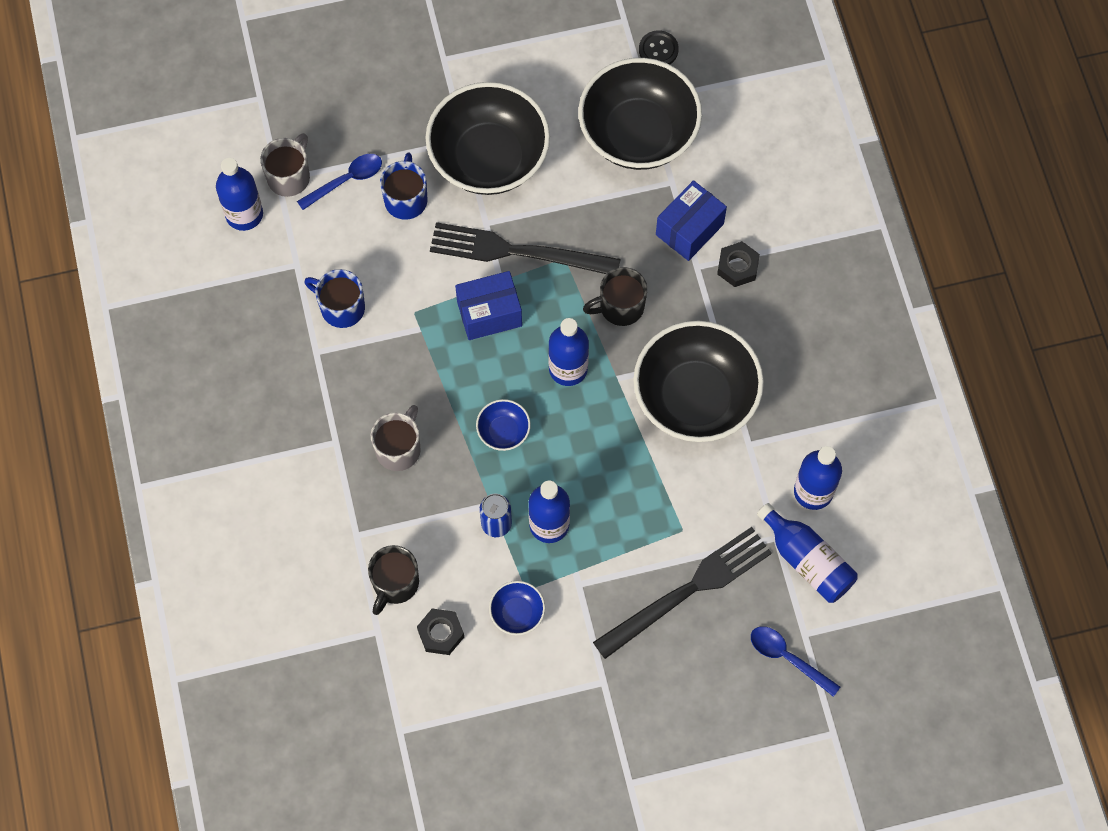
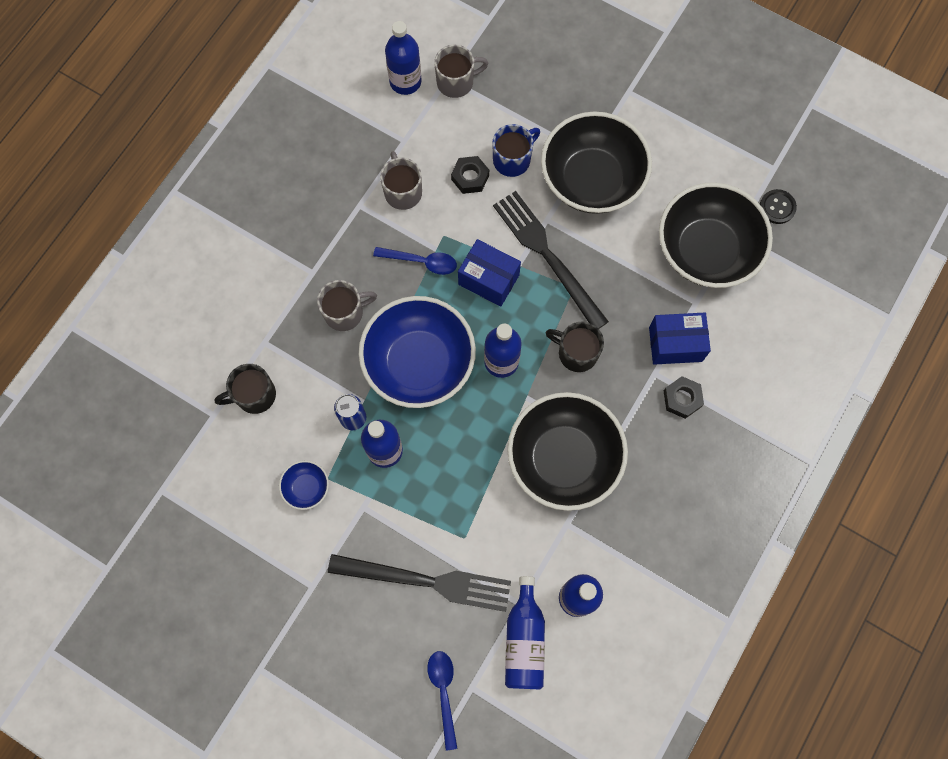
camera: 45 degrees right, 5 degrees up
(341, 307) = (403, 192): blue mug -> grey mug
(346, 180) = (488, 115): blue spoon -> blue spoon (421, 261)
(441, 633) = (248, 454): black nut -> black nut (470, 177)
(503, 431) = (419, 363): blue bowl -> blue bowl, size x2.37

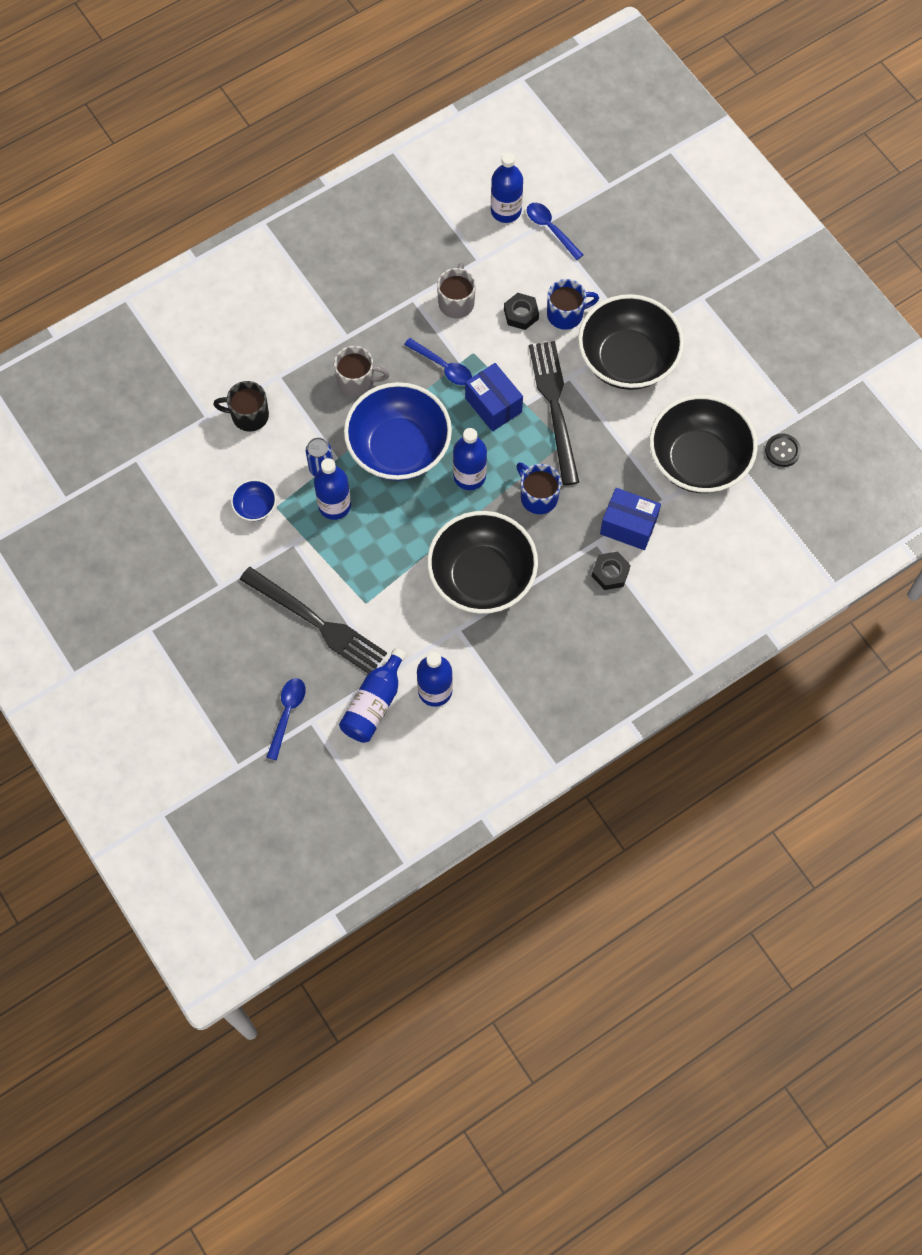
camera: 25 degrees right, 5 degrees down
(456, 82) = (550, 229): grey mug -> blue spoon
(576, 353) = (538, 497): black mug -> blue mug

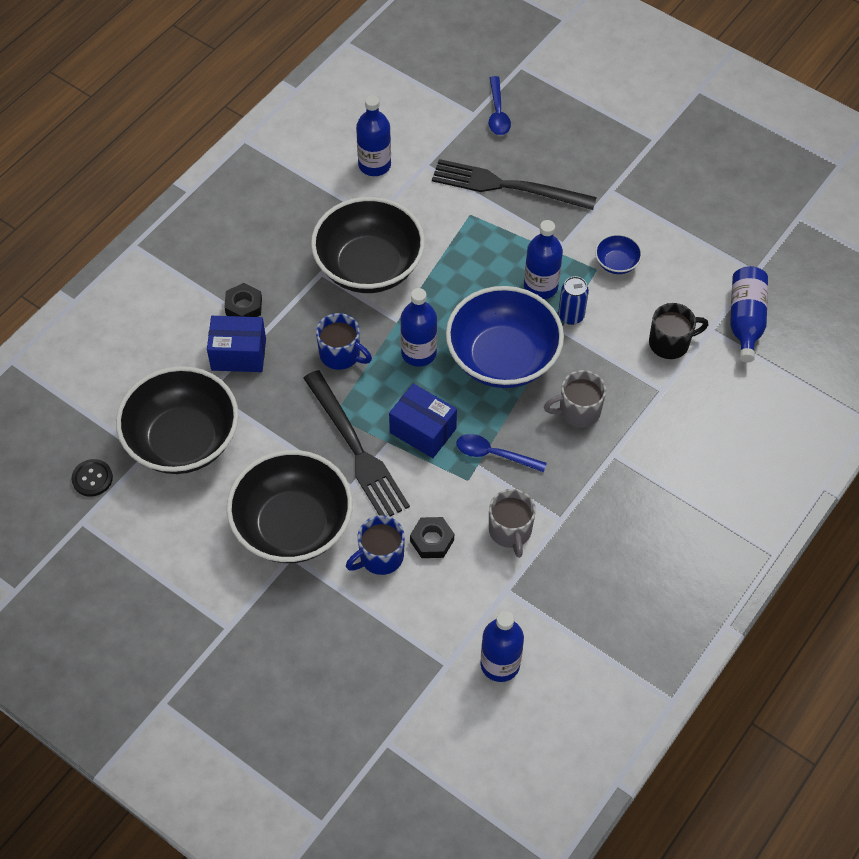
camera: 160 degrees right, 10 degrees down
(374, 704) = (425, 140): blue bottle -> blue bottle (745, 320)
(550, 229) = (437, 658): blue spoon -> none

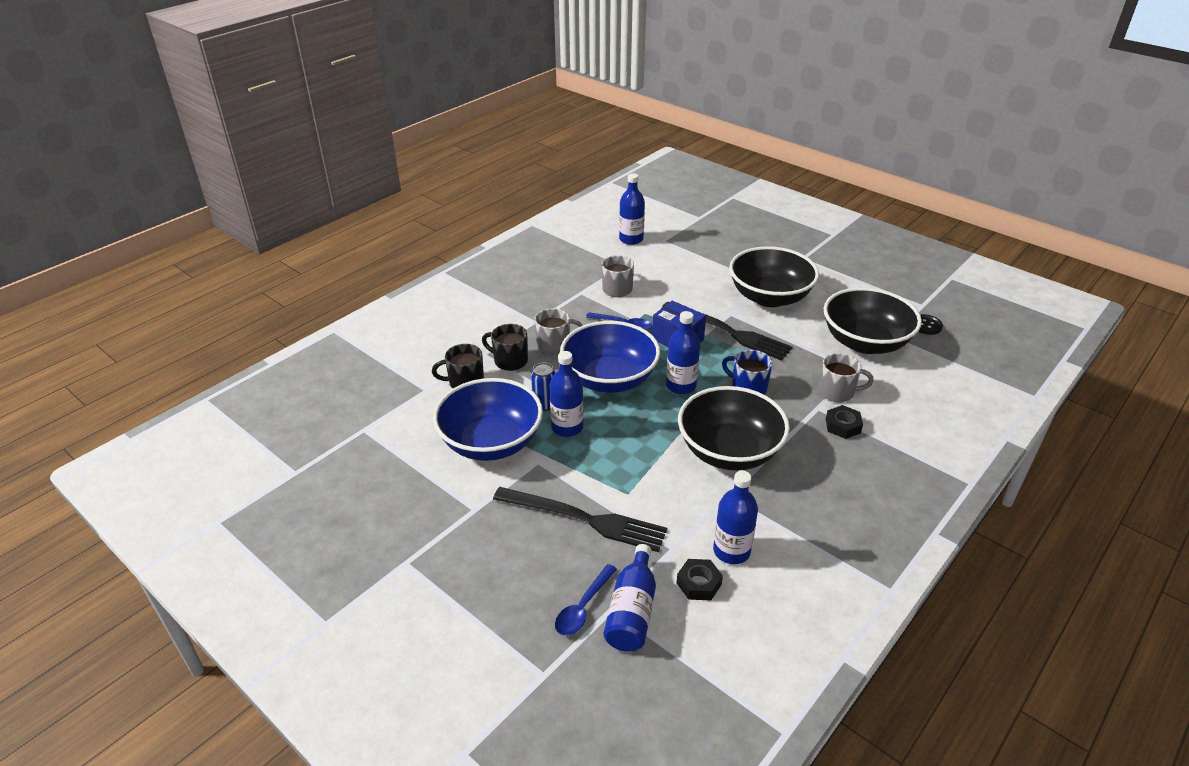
camera: 175 degrees left, 20 degrees down
(238, 354) = (837, 392): blue box -> grey mug
(356, 449) = (729, 332): black fork -> black fork turned 150 degrees clockwise
(380, 557) = (707, 281): blue mug -> none
(432, 540) = (671, 287): black nut -> black nut (698, 583)
(498, 113) = (583, 607): blue spoon -> blue spoon turned 150 degrees counterclockwise
(616, 263) = (491, 442): blue bowl -> blue bowl, size x2.37
(627, 380) = (510, 361): none -> black mug
(745, 320) = (393, 394): blue bottle -> blue bottle (632, 611)

